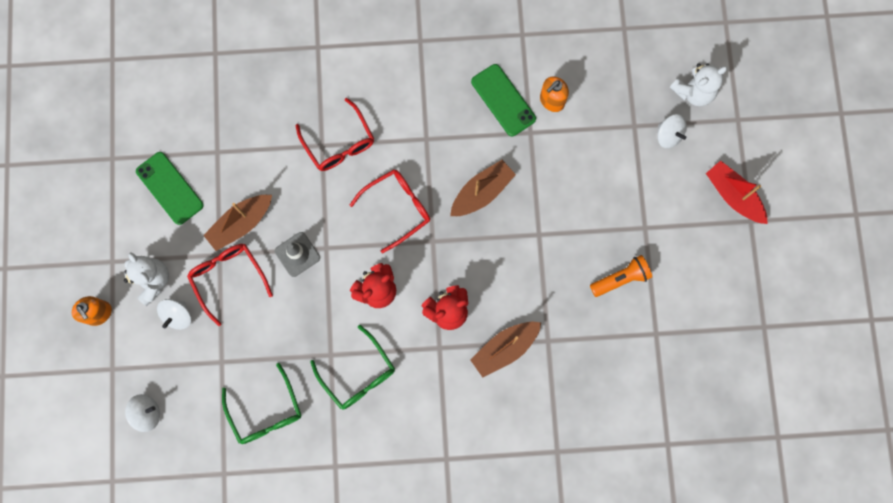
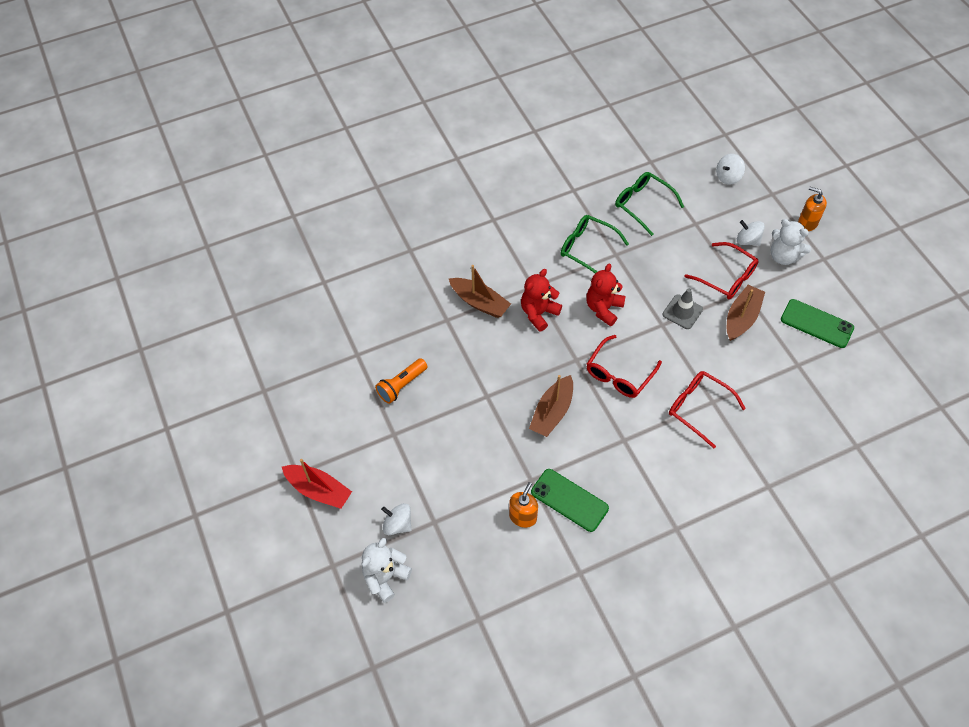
camera: 160 degrees right, 20 degrees down
(178, 316) = (747, 240): white spinning top -> white spinning top turned 60 degrees counterclockwise
(505, 348) = (480, 302): brown boat -> brown boat turned 90 degrees clockwise

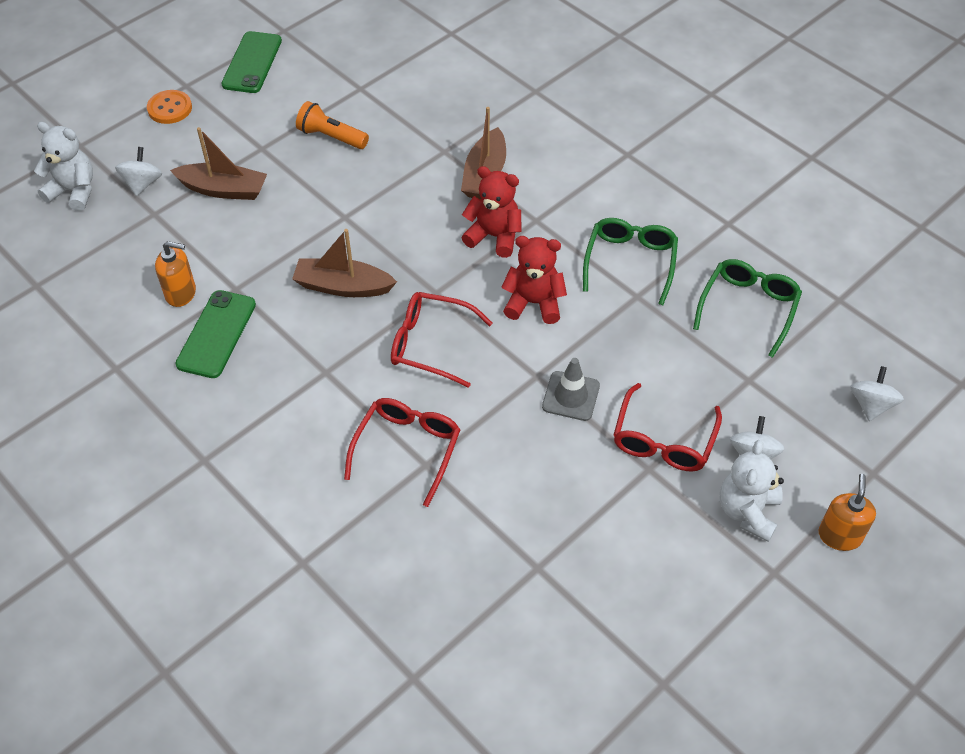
camera: 70 degrees right, 5 degrees down
(319, 490) = (170, 108): red boat -> orange button
(728, 177) = (871, 405): white spinning top -> white spinning top turned 75 degrees clockwise
(741, 318) = (594, 474): brown boat -> brown boat (224, 189)
(816, 323) = (631, 582): green phone -> green phone (252, 63)

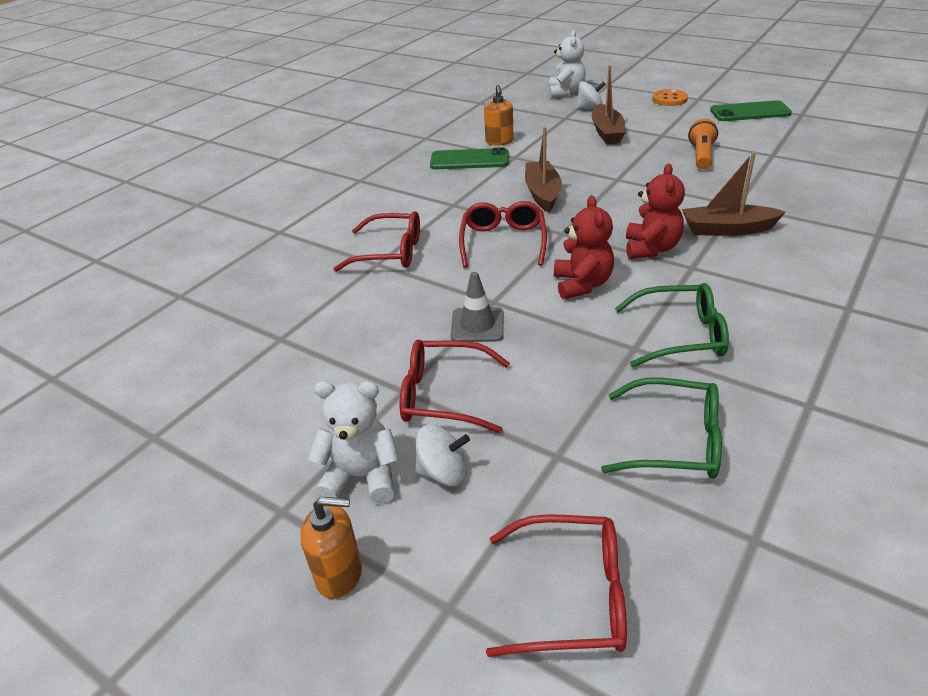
camera: 80 degrees right, 15 degrees down
(871, 405) = (571, 596): white spinning top -> red glasses

